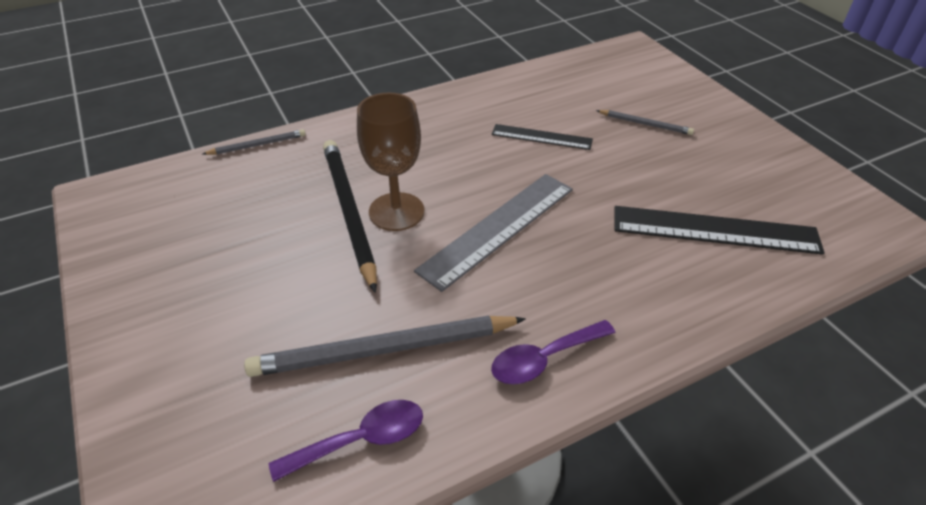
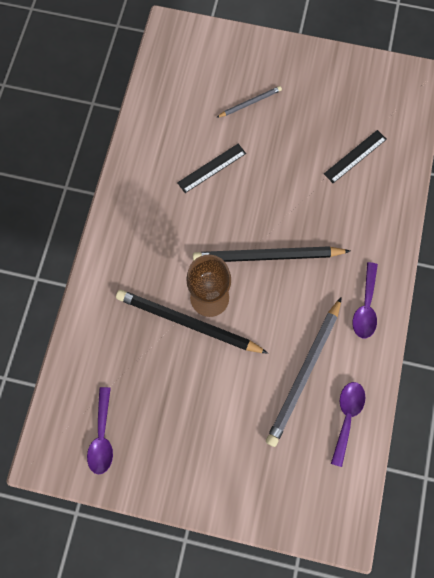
camera: 50 degrees left, 30 degrees up
(153, 221) = (102, 436): none -> purple spoon
(257, 145) = (73, 334): grey pencil -> none
(498, 228) = (267, 256): grey ruler -> black pencil
(715, 230) = (355, 156): black ruler -> black ruler, size x0.59

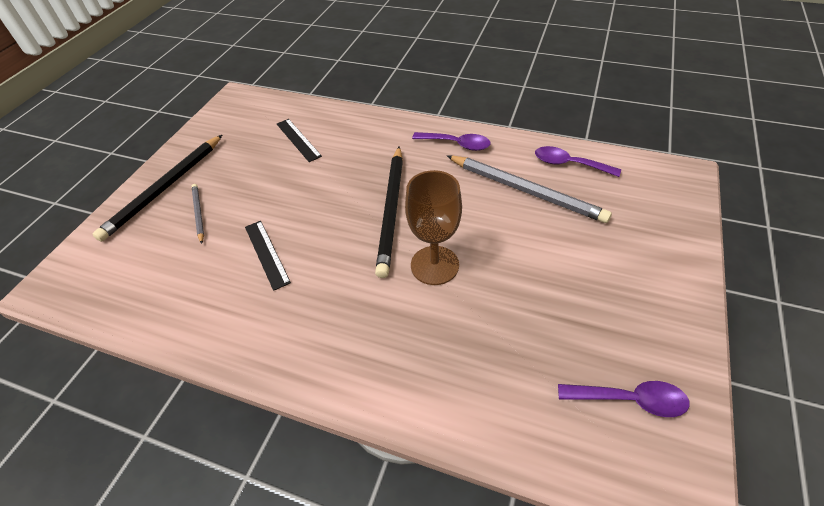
camera: 80 degrees left, 25 degrees down
(188, 323) = (466, 289): black pencil -> black pencil (165, 188)

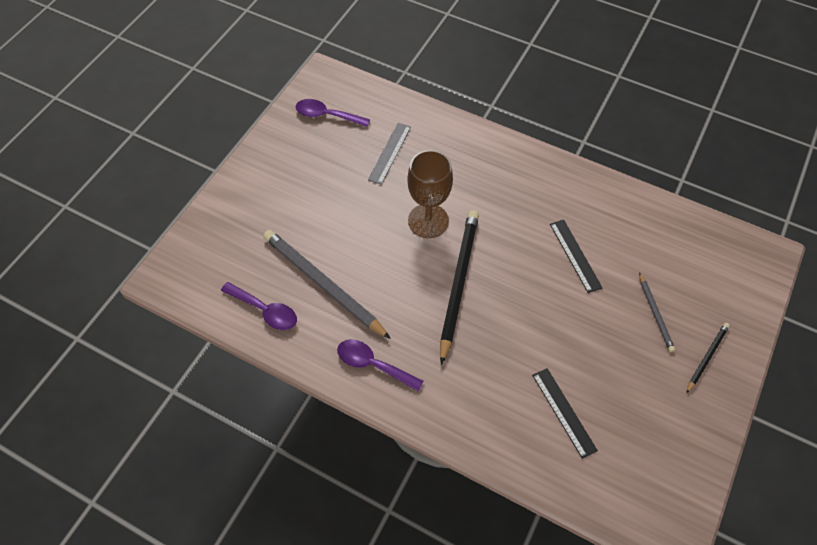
camera: 175 degrees left, 10 degrees up
(165, 188) = (706, 357): black pencil -> black pencil, size x0.50
(508, 348) = (390, 153): none -> grey ruler

